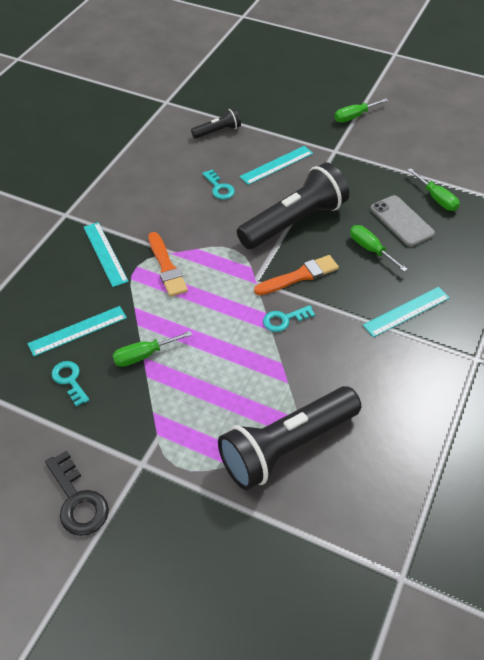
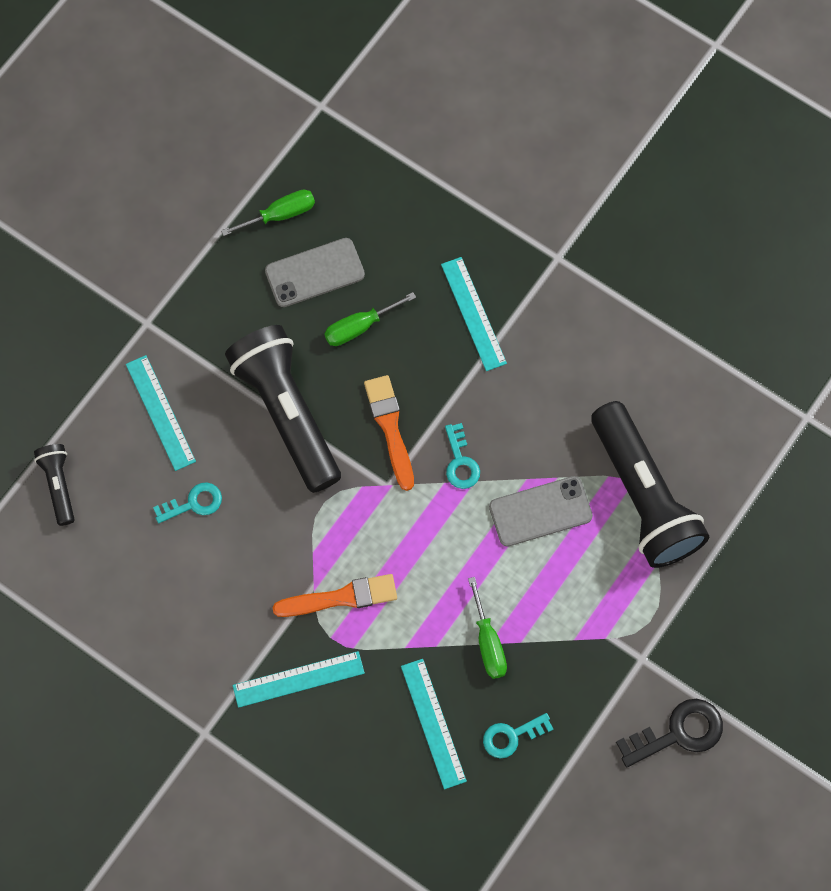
camera: 80 degrees left, 20 degrees up
(256, 375) = (540, 511): none -> grey phone
(354, 116) = (71, 274): green screwdriver -> none

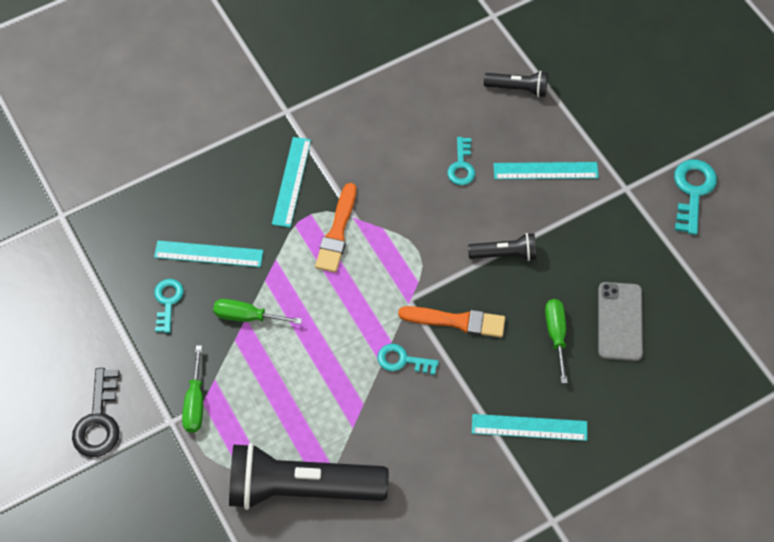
camera: 115 degrees right, 10 degrees down
(121, 256) = (692, 191): none -> turquoise key
(280, 215) = (685, 317): green screwdriver -> green screwdriver (195, 402)
(287, 413) = (504, 254): black flashlight -> black flashlight, size x0.47
(540, 511) = (330, 401): grey phone -> none

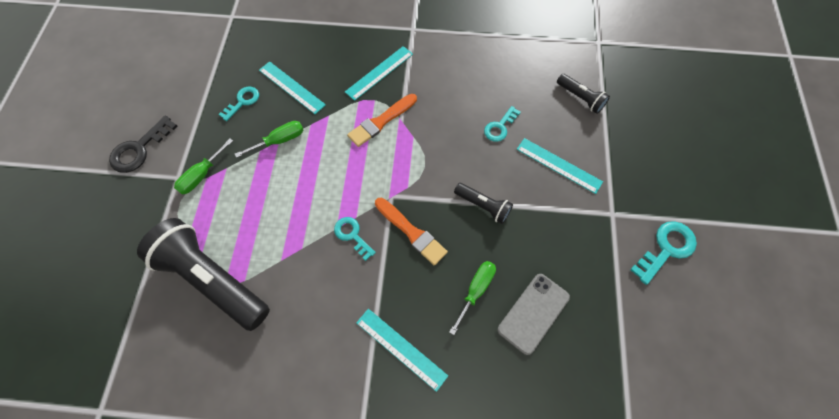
camera: 35 degrees right, 5 degrees up
(247, 316) = (280, 140): green screwdriver -> green screwdriver turned 105 degrees clockwise

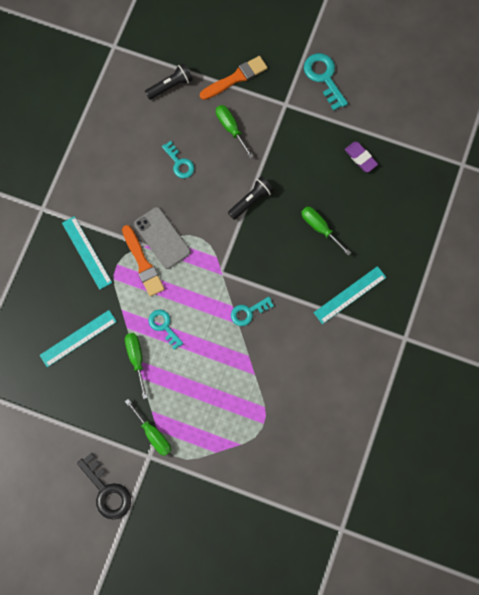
camera: 75 degrees left, 10 degrees up
(213, 279) = (257, 432): black flashlight -> none
(242, 102) = (81, 387): turquoise key -> turquoise key (164, 326)
(411, 232) = (259, 264): orange brush -> orange brush (235, 78)
(533, 313) = (347, 191): grey phone -> grey phone (162, 238)
(559, 165) = (231, 128): turquoise ruler -> green screwdriver
(583, 318) = (360, 158): none -> purple eraser

